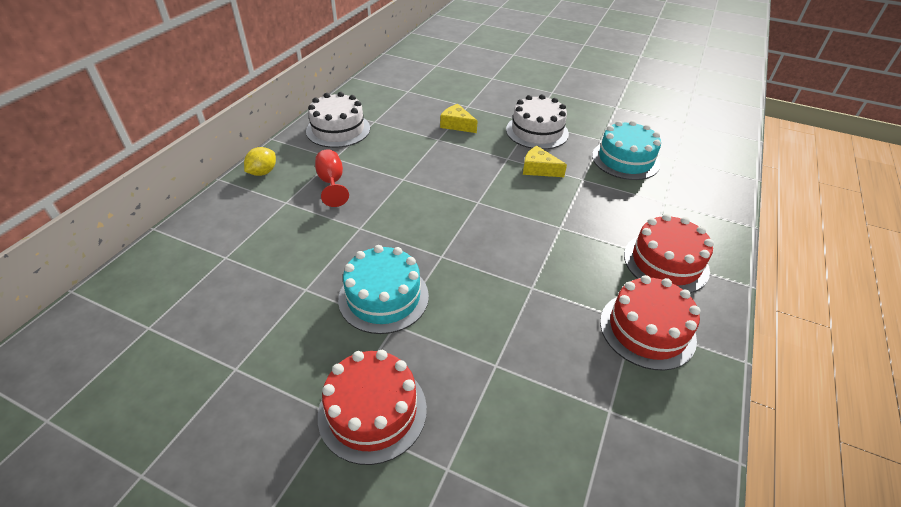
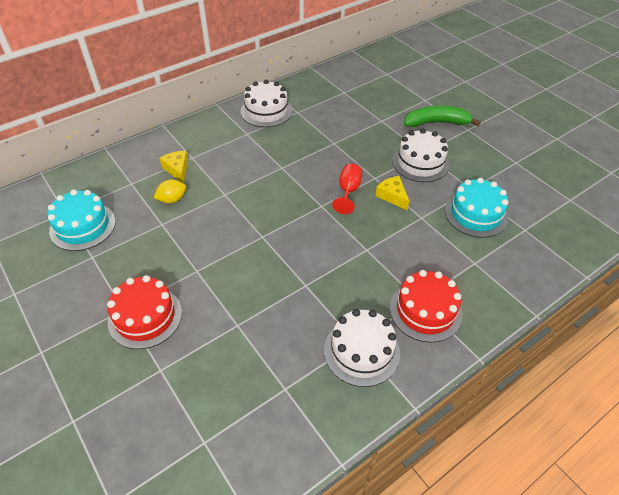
camera: 30 degrees right, 5 degrees up
(263, 172) = (193, 129): yellow lemon -> yellow lemon (172, 199)
(331, 183) = (231, 153): red goblet -> red goblet (348, 191)
(383, 297) = (203, 249): turquoise cake -> turquoise cake (83, 226)
(457, 125) = (358, 135): yellow cheese -> yellow cheese (177, 169)
(520, 94) = (436, 123): none -> green banana
(647, 330) = (361, 351): red cake -> white cake

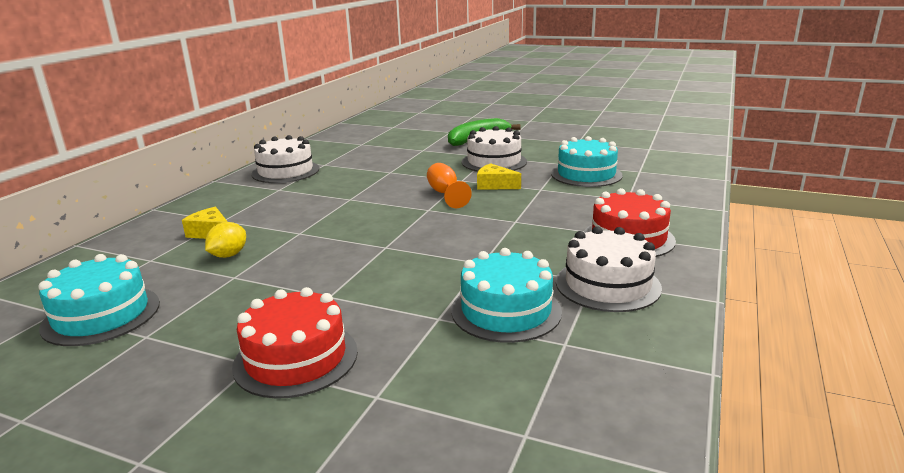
camera: 30 degrees left, 25 degrees down
(279, 340) = (506, 311): none -> turquoise cake
(348, 191) = (445, 194): red goblet -> orange goblet

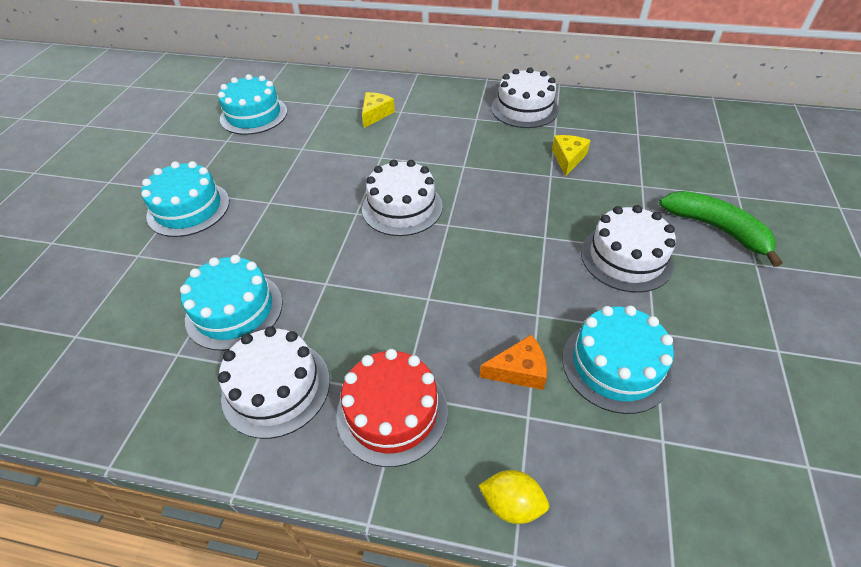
camera: 80 degrees right, 25 degrees up
(228, 255) = (337, 135): yellow lemon -> yellow lemon (511, 504)
(296, 358) = (188, 208): red cake -> turquoise cake
(391, 226) = (402, 207): none -> white cake
(445, 194) = (495, 230): orange goblet -> none
(494, 185) = (537, 268): yellow cheese -> yellow cheese (568, 159)
(590, 198) = (519, 370): none -> orange cheese

